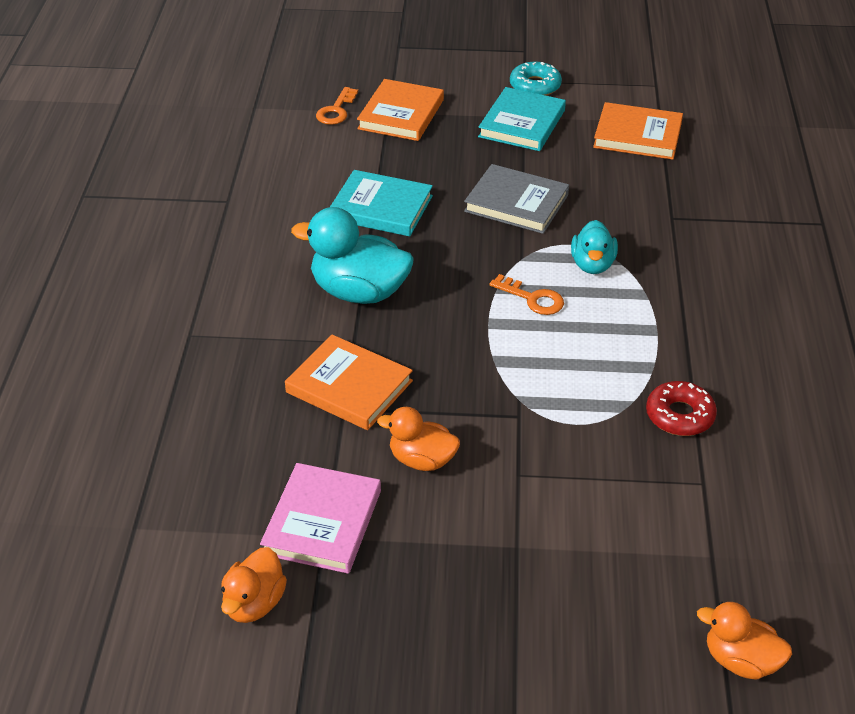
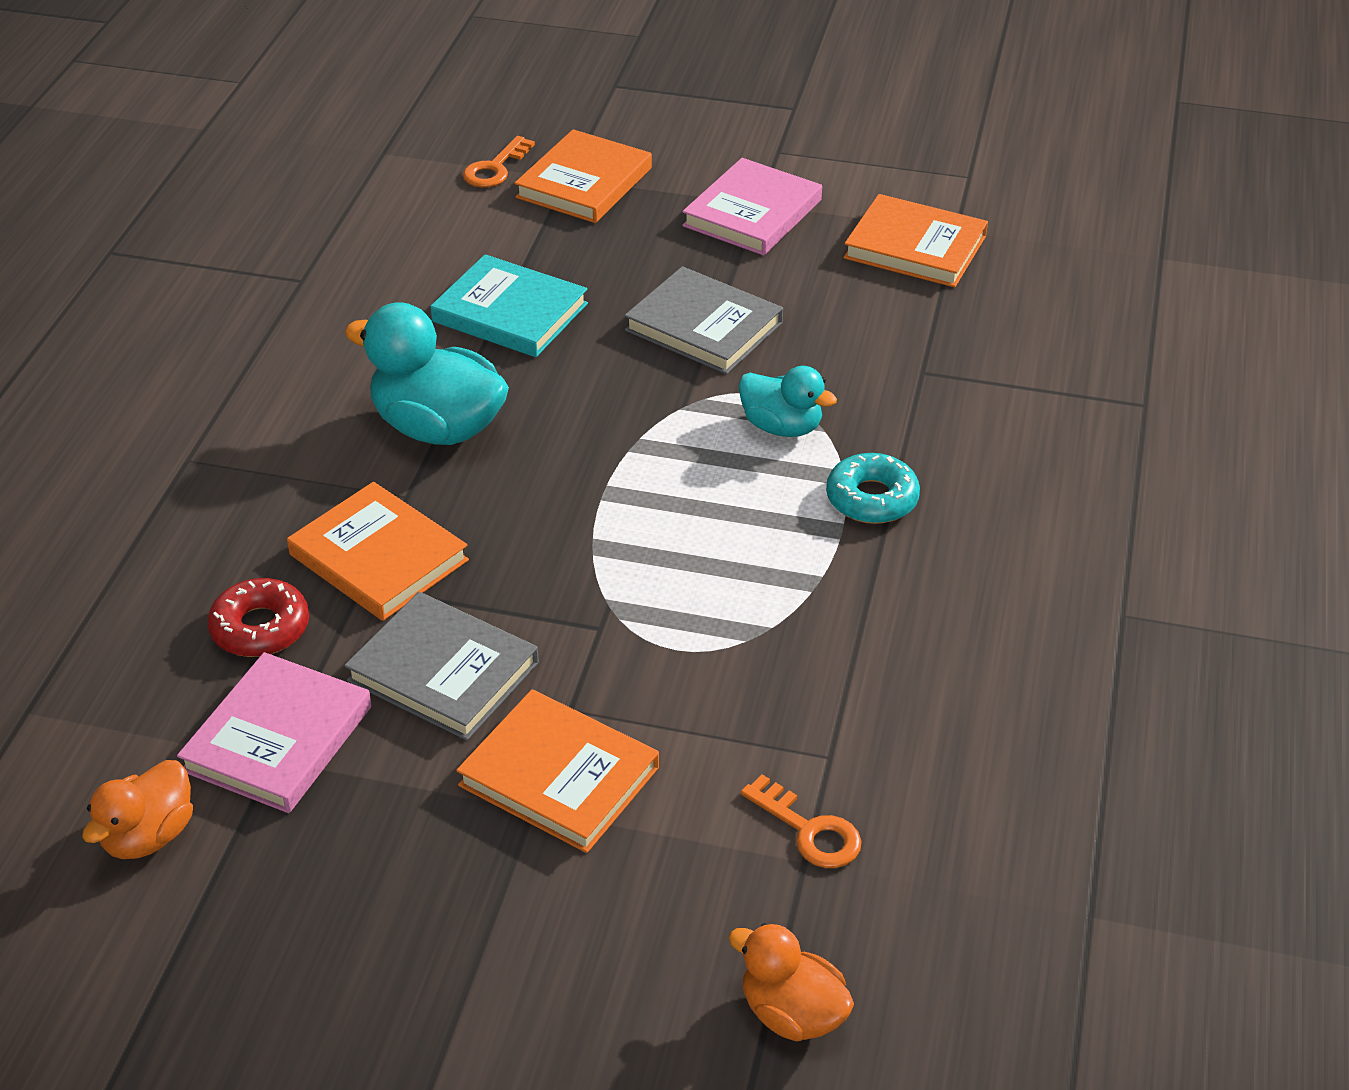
camera: 10 degrees right, 0 degrees up
(422, 460) = (443, 672): orange duck -> grey book
(522, 123) = (752, 213): turquoise book -> pink book
(527, 521) = (559, 776): none -> orange book
(532, 298) = (678, 465): orange key -> orange key (808, 830)
(535, 86) = (790, 160): turquoise donut -> turquoise donut (872, 499)
(592, 265) = (782, 427): turquoise duck -> turquoise duck turned 75 degrees counterclockwise
(679, 415) = (830, 657): red donut -> red donut (260, 628)

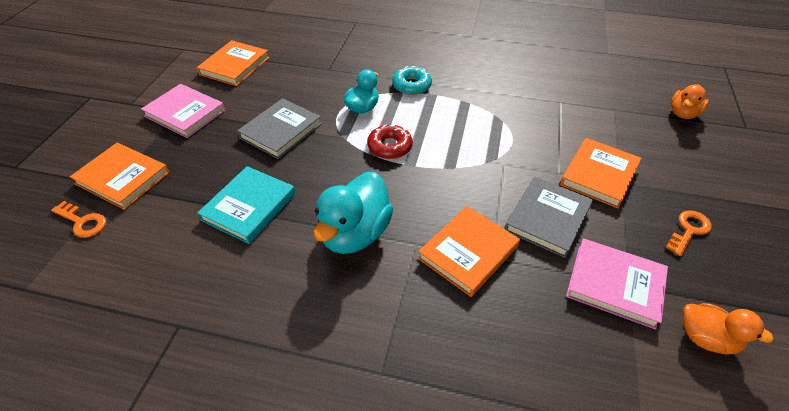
camera: 90 degrees left, 5 degrees up
(260, 628) = (535, 304): red donut -> red donut (389, 147)
(808, 830) = (599, 107): orange key -> orange key (689, 230)

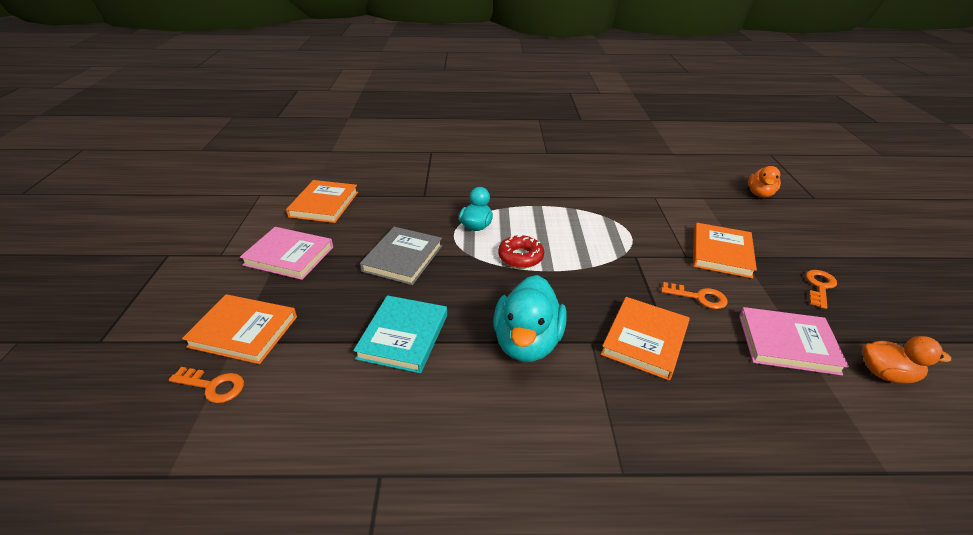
camera: 15 degrees left, 10 degrees down
(411, 85) = (513, 200): turquoise donut -> none
(547, 218) = (698, 297): grey book -> orange key

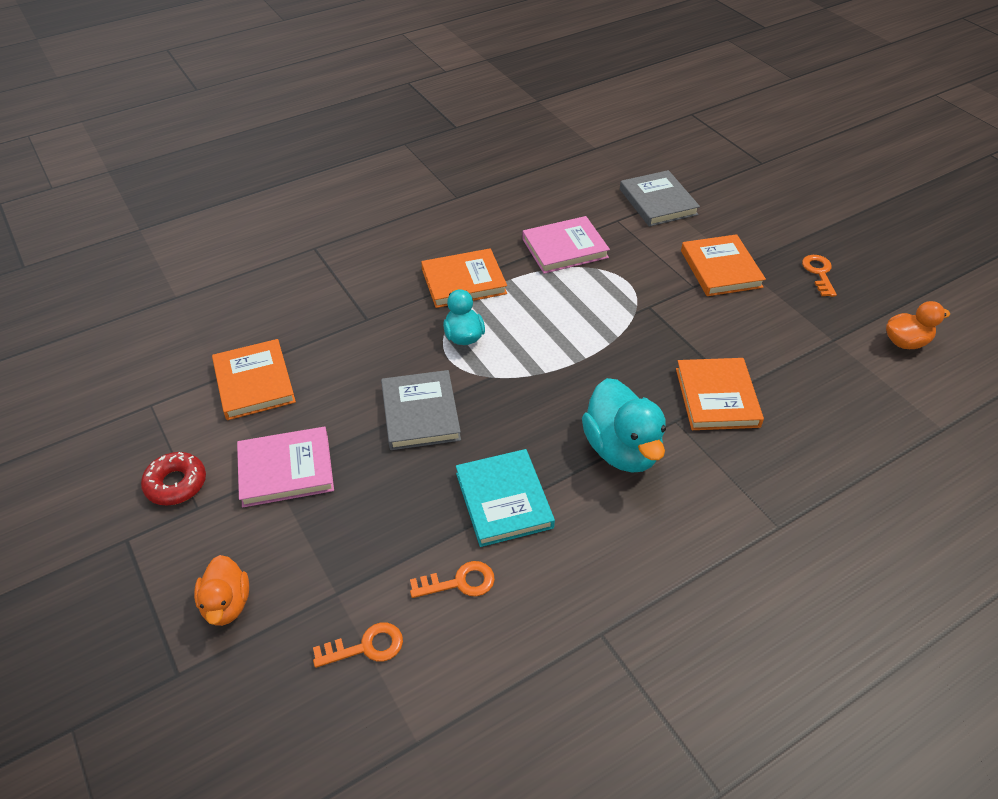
camera: 30 degrees left, 10 degrees up
(243, 331) = (333, 579): orange book -> orange book (464, 281)
(520, 257) = (541, 356): red donut -> red donut (176, 484)
(698, 196) = (658, 202): none -> grey book
(698, 297) = (732, 330): orange key -> orange key (459, 582)
(760, 194) = (712, 176): orange duck -> orange duck (227, 604)
(787, 344) = (825, 346): pink book -> pink book (565, 248)

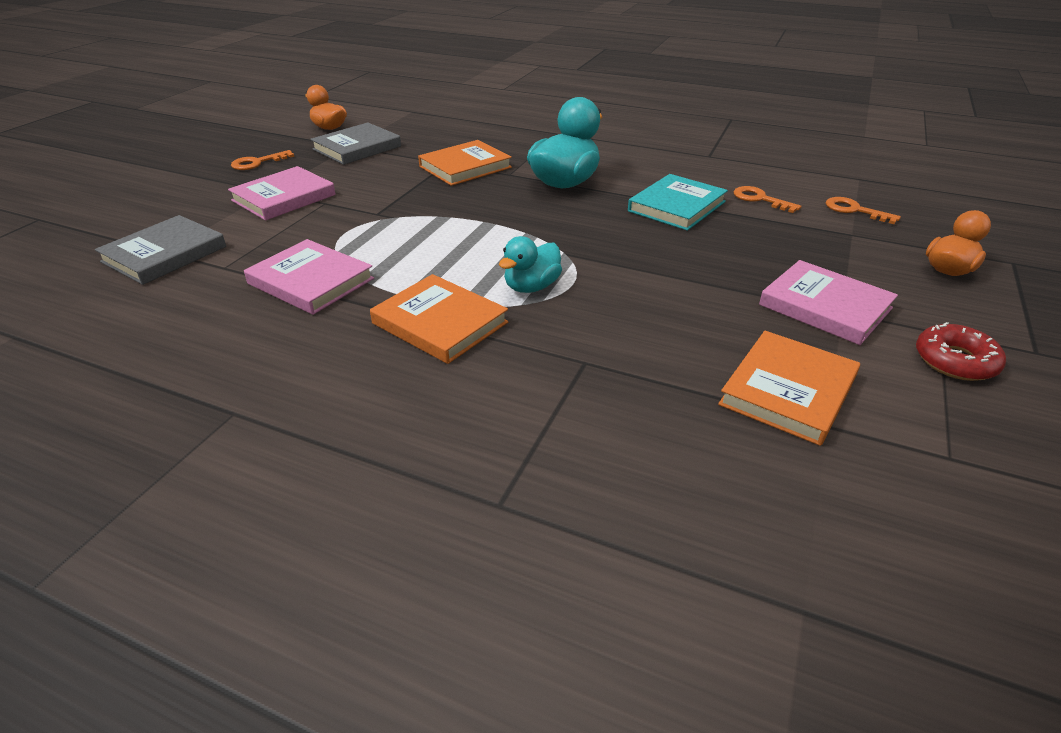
camera: 125 degrees left, 10 degrees down
(420, 413) = (658, 269): grey book -> grey book (357, 148)
(721, 269) = (284, 198): orange book -> pink book

